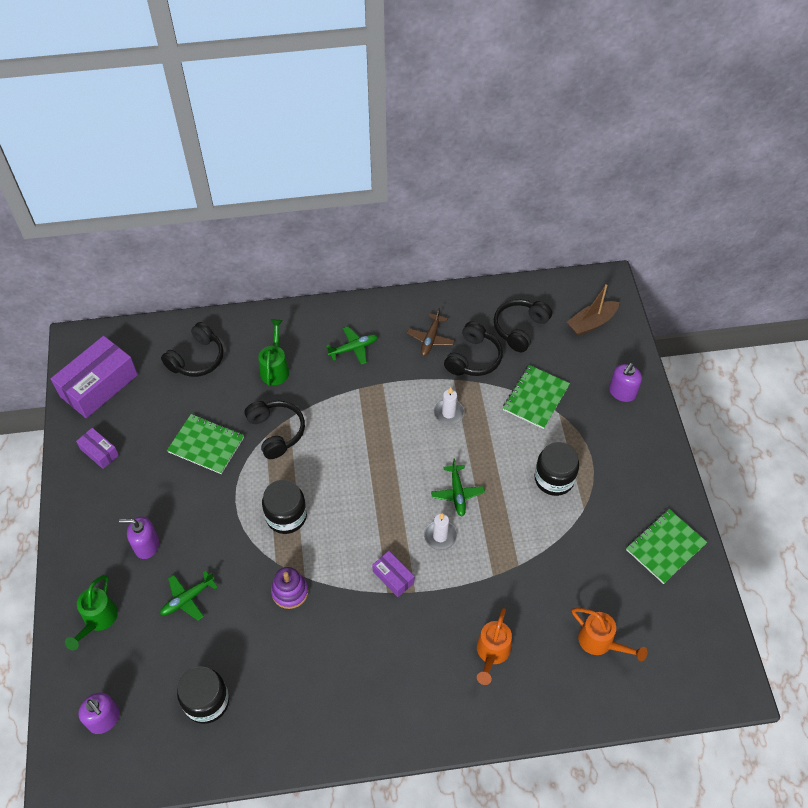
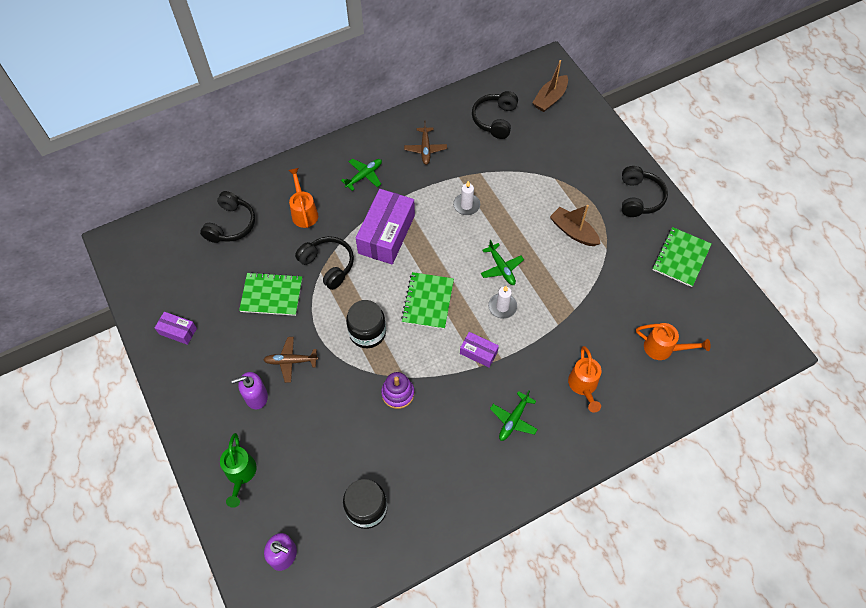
camera: 20 degrees left, 5 degrees up
(99, 385) = (151, 274): purple box -> purple box (386, 234)
(188, 599) = (312, 429): green plane -> green plane (513, 420)
(196, 520) = (291, 361): none -> brown plane
(275, 368) = (304, 212): green watering can -> orange watering can
(473, 358) = (467, 155): black headphones -> black headphones (639, 198)
(535, 398) = (531, 172): green notebook -> green notebook (428, 301)
(554, 479) = (573, 232): black jar -> brown boat
(622, 392) = (597, 147): purple soap dispenser -> none

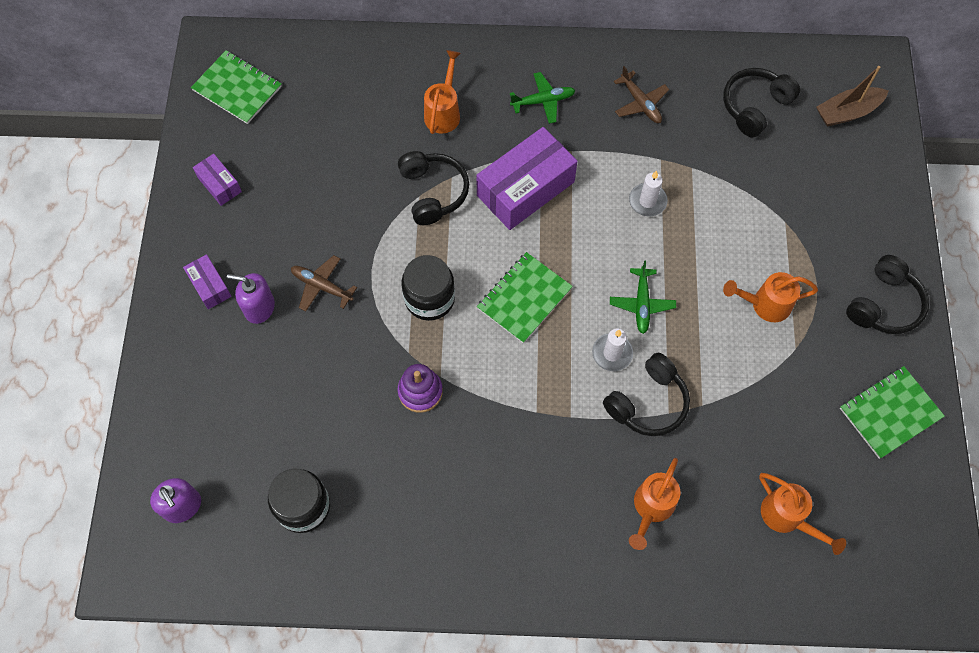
camera: 30 degrees right, 5 degrees up
(231, 225) = (351, 86): black headphones -> black headphones (648, 403)
(240, 474) = (191, 388): green watering can -> none
(271, 295) = (347, 195): green notebook -> green notebook (237, 88)
(425, 149) = (640, 103): brown plane -> brown plane turned 60 degrees counterclockwise
(478, 352) = (547, 394): purple box -> purple box (209, 286)
(513, 420) = (538, 500): green plane -> none
(573, 232) = (765, 304): brown boat -> orange watering can

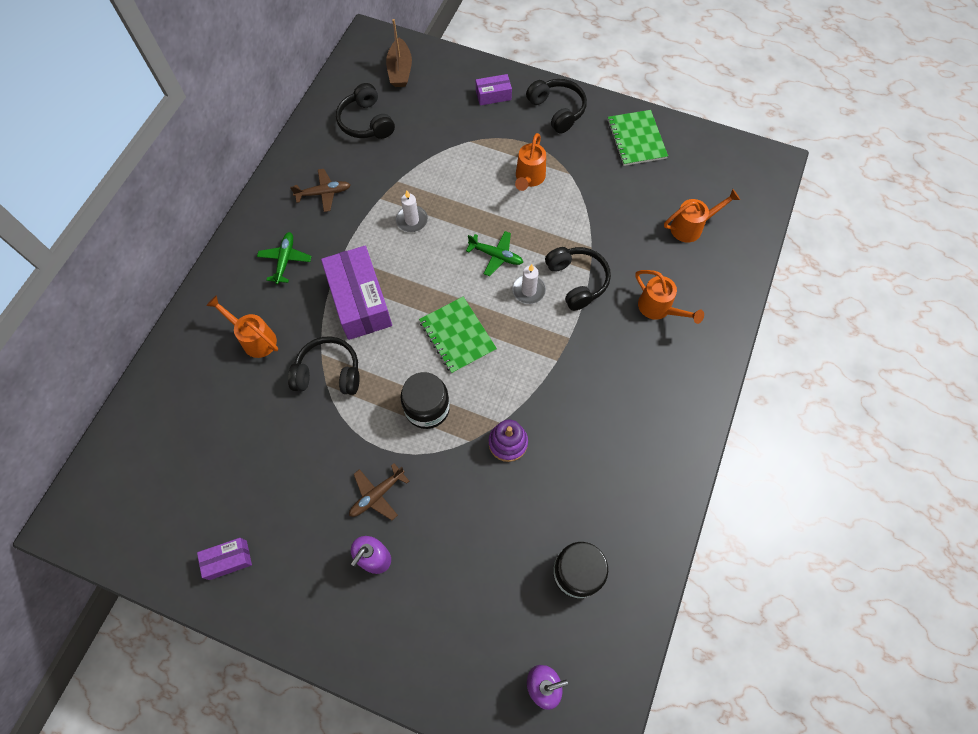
camera: 70 degrees left, 0 degrees up
(209, 286) = (332, 599): purple box -> purple box (493, 95)
(237, 88) = (130, 513): green notebook -> none

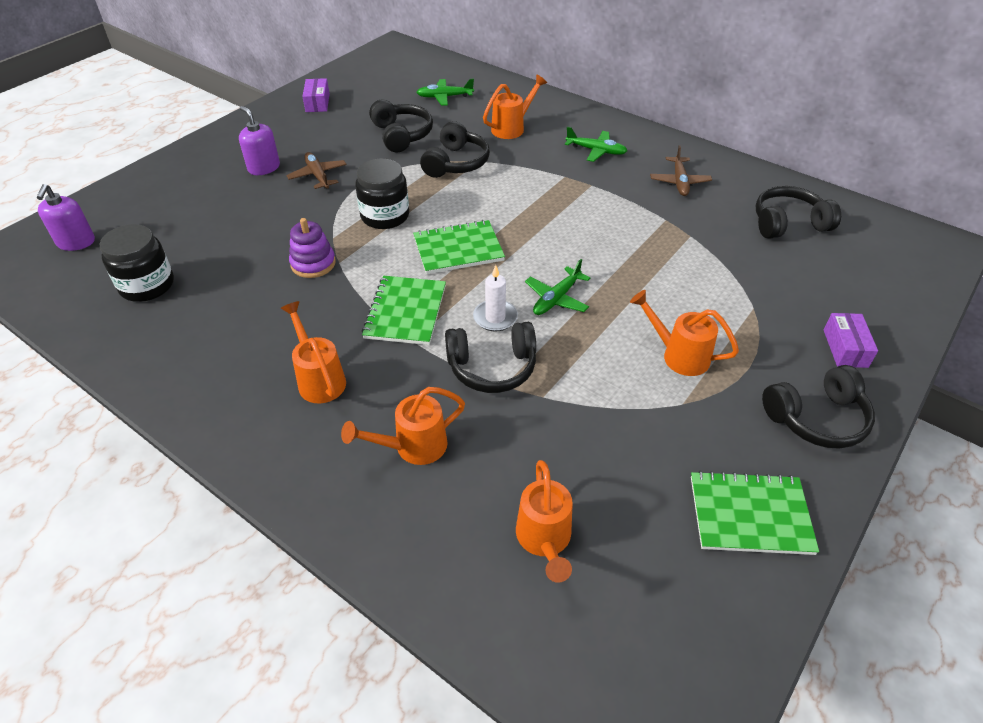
camera: 105 degrees right, 20 degrees down
(197, 421) = (444, 97): none -> green plane
(285, 440) = (401, 135): none -> black headphones
(360, 301) = (530, 190): purple box -> none
(400, 70) = (886, 263): brown boat -> none
(412, 220) = (628, 239): white candle -> none
(542, 352) = (405, 312): none -> green notebook
(626, 386) = (319, 379): none -> orange watering can

